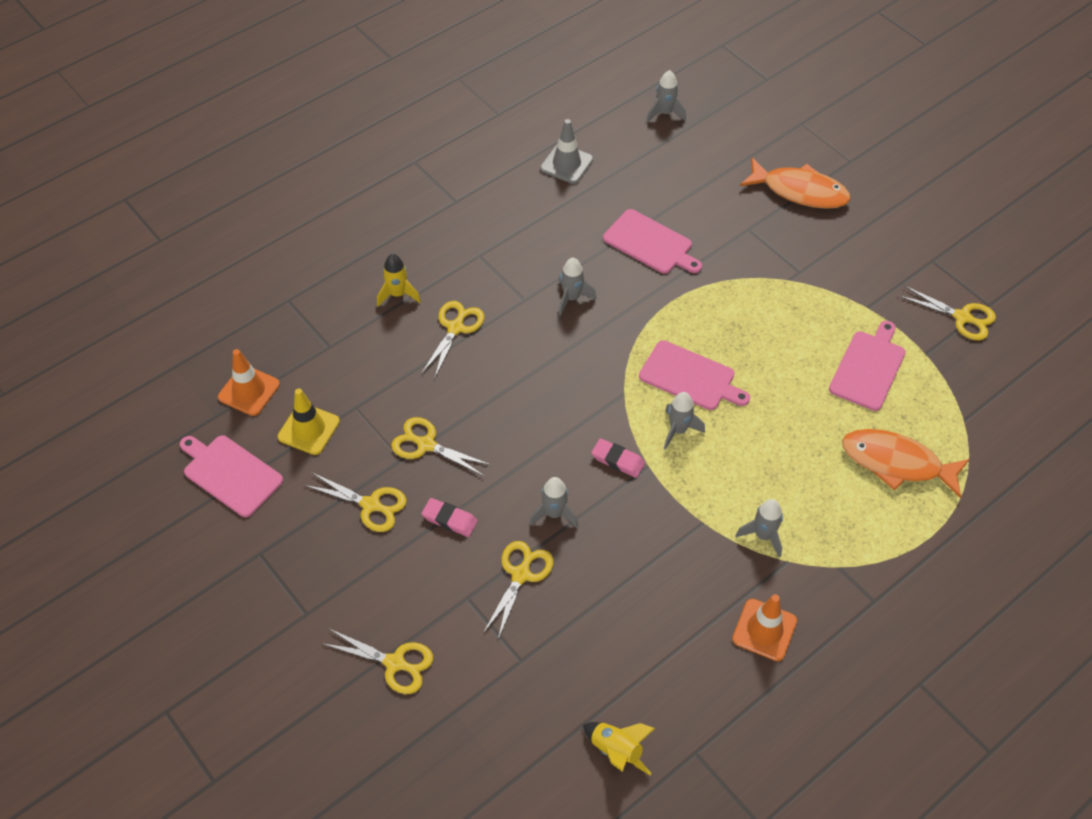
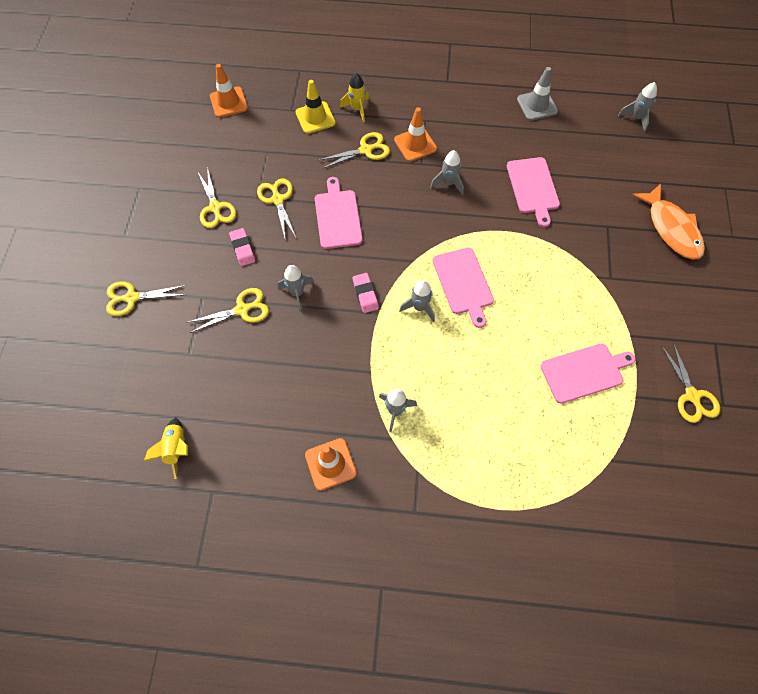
camera: 45 degrees right, 10 degrees up
(230, 474) = (173, 137): pink cutting board -> pink cutting board (337, 217)
(309, 429) = (232, 144): yellow traffic cone -> yellow traffic cone (315, 118)
(394, 663) = (132, 298): yellow scissors -> yellow scissors turned 105 degrees clockwise
(497, 285) = (415, 144): none -> orange traffic cone
(897, 463) = (531, 445): orange fish -> none

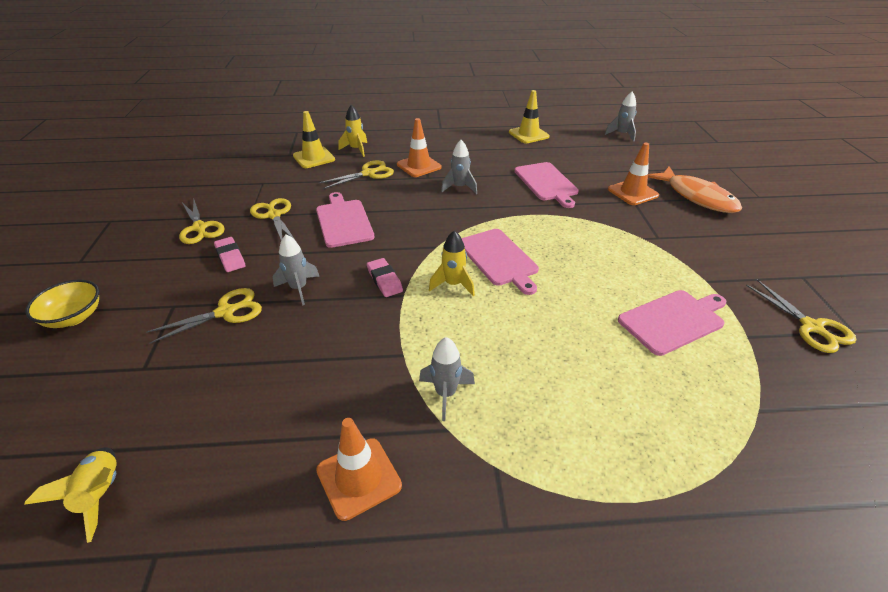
camera: 10 degrees left, 25 degrees down
(132, 298) = (74, 317): yellow scissors -> yellow bowl
(228, 102) = (222, 155): orange traffic cone -> orange traffic cone (632, 192)
(419, 307) = (453, 284): grey rocket -> yellow rocket
(537, 105) = (528, 134): grey traffic cone -> yellow traffic cone

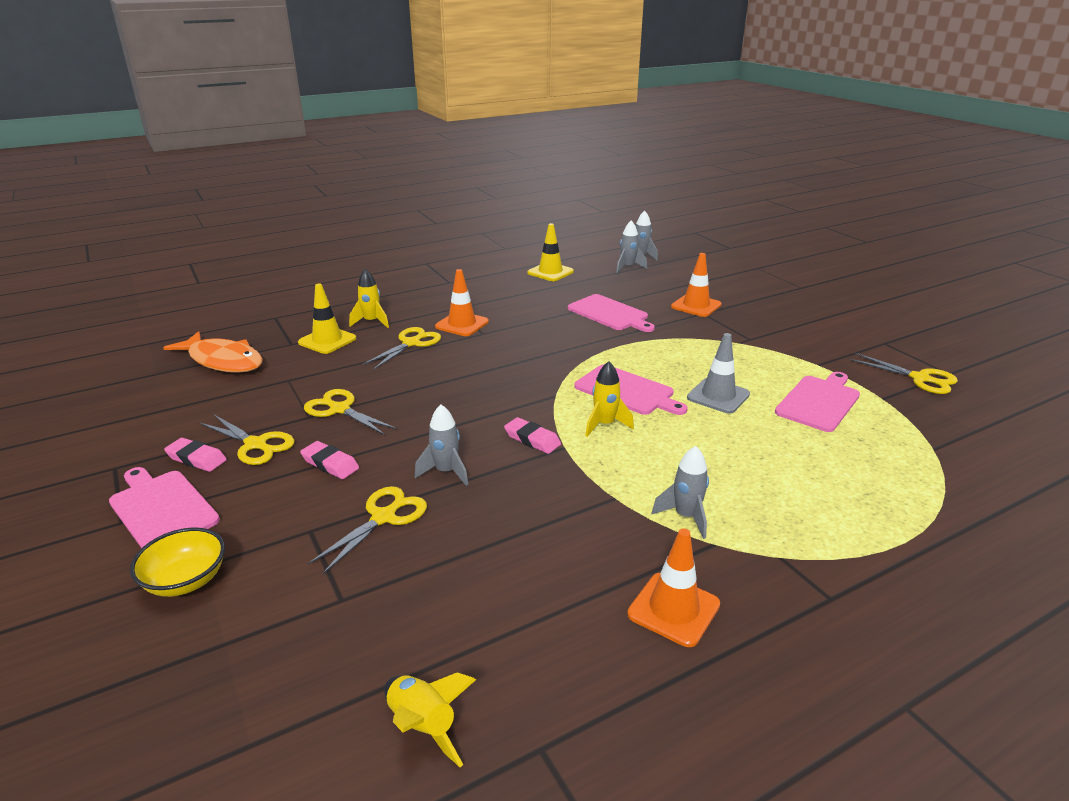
camera: 25 degrees left, 10 degrees down
(158, 228) = (196, 459): none -> pink eraser
(343, 221) = (431, 396): pink cutting board -> pink cutting board (162, 508)
(459, 187) = (526, 336): grey rocket -> grey rocket (627, 267)
(577, 286) = (718, 396): none -> grey traffic cone
(697, 197) = (753, 298): orange fish -> orange fish (223, 361)

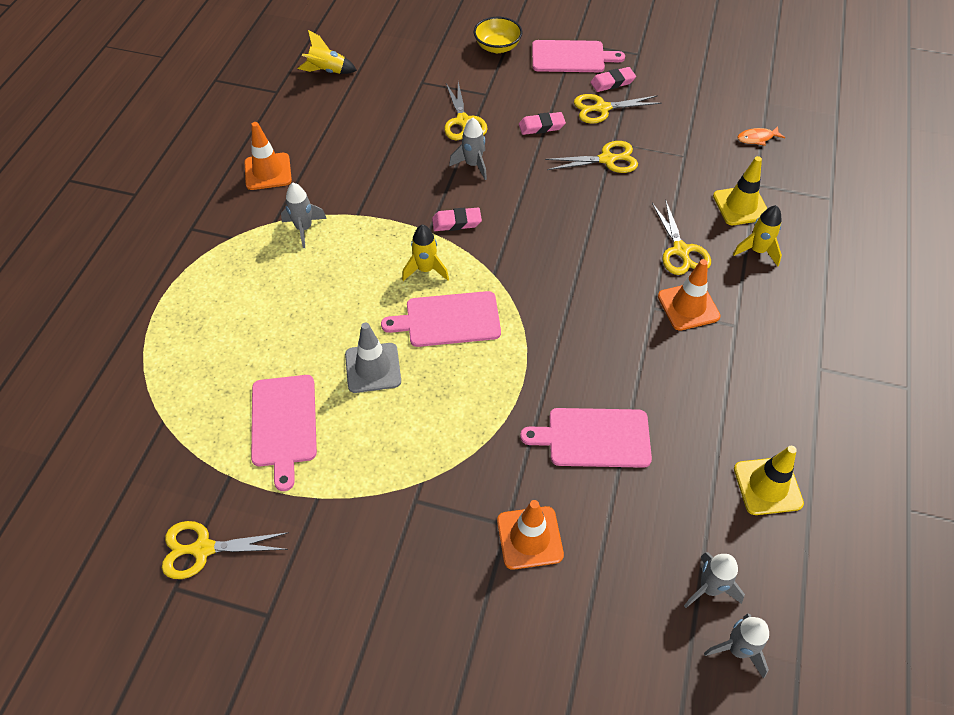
camera: 135 degrees right, 25 degrees up
(223, 361) = (757, 138): orange fish -> orange fish, size x0.44

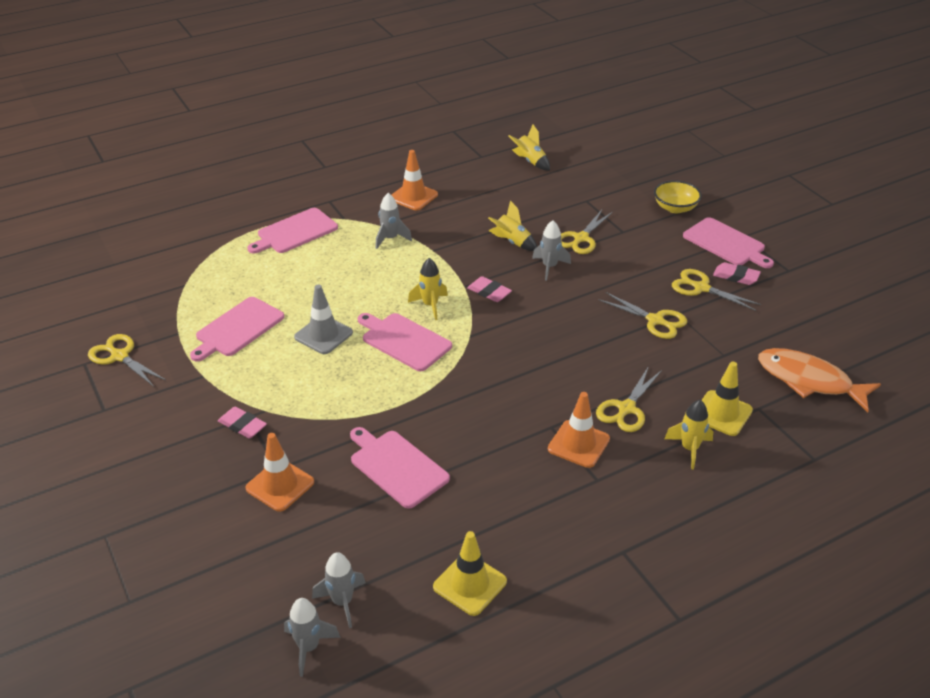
camera: 45 degrees right, 15 degrees down
(201, 284) = (295, 232): none -> pink cutting board
(413, 161) = (512, 242): none -> yellow rocket
(541, 126) = (635, 273): pink eraser -> pink eraser (242, 425)
(757, 138) = (809, 381): orange fish -> orange fish, size x2.29

